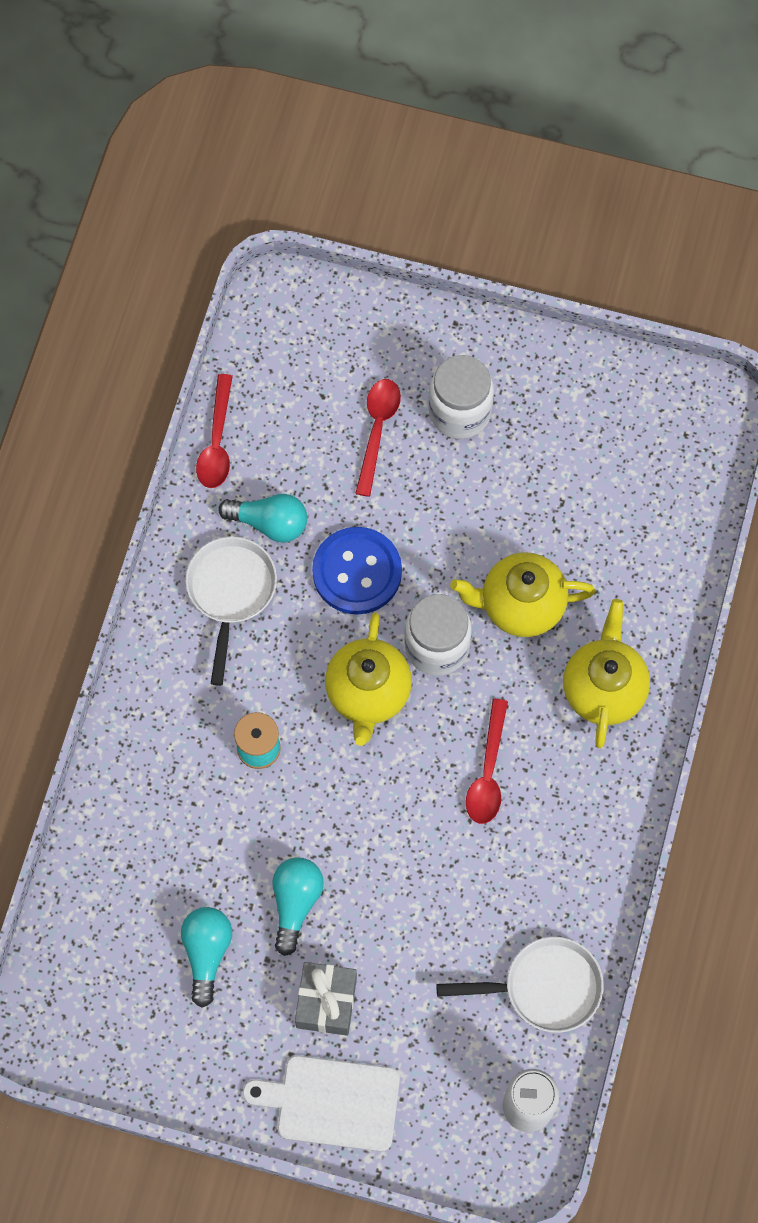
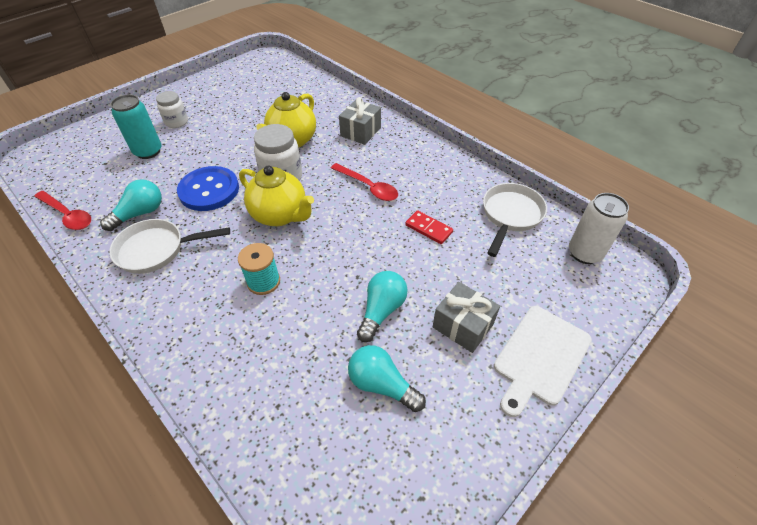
camera: 60 degrees left, 20 degrees down
(231, 593) = (157, 250): white pan -> white pan turned 45 degrees counterclockwise
(295, 903) = (381, 311): turquoise light bulb -> turquoise light bulb turned 75 degrees clockwise
(377, 430) = (148, 151): red spoon -> turquoise can
(455, 892) = (428, 229): none -> red domino
(459, 412) = (177, 122): white jar -> white jar, size x0.64
(603, 689) = (360, 132): yellow teapot -> grey gift

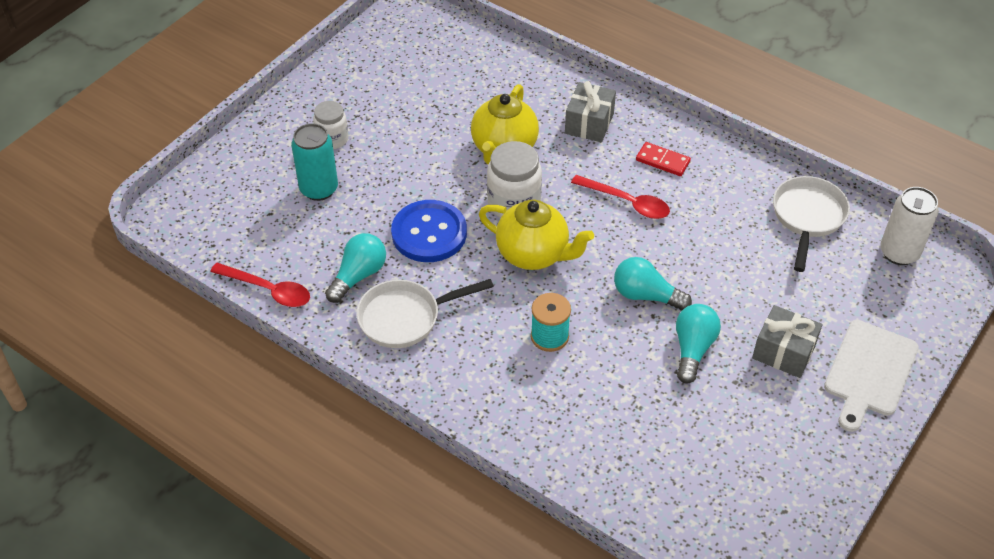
camera: 10 degrees left, 0 degrees up
(382, 385) = (717, 422): turquoise light bulb -> turquoise light bulb (646, 295)
(428, 229) = (716, 247): red domino -> red domino (662, 161)

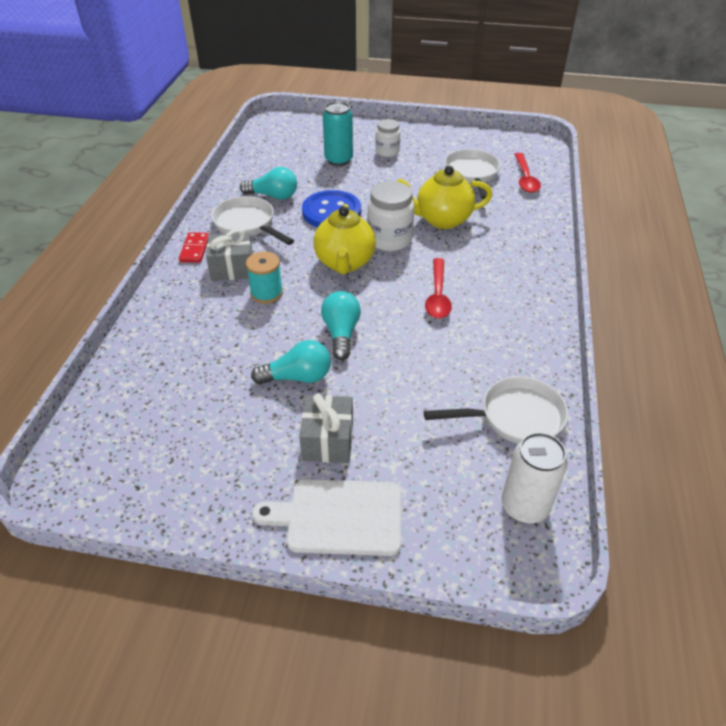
camera: 65 degrees right, 5 degrees down
(268, 290) = (240, 168): red spoon -> red spoon (525, 178)
(433, 90) = (472, 174): none -> white pan
(589, 123) = (508, 252): grey gift -> grey gift (232, 268)
(662, 161) = (503, 303): red domino -> red domino (195, 249)

